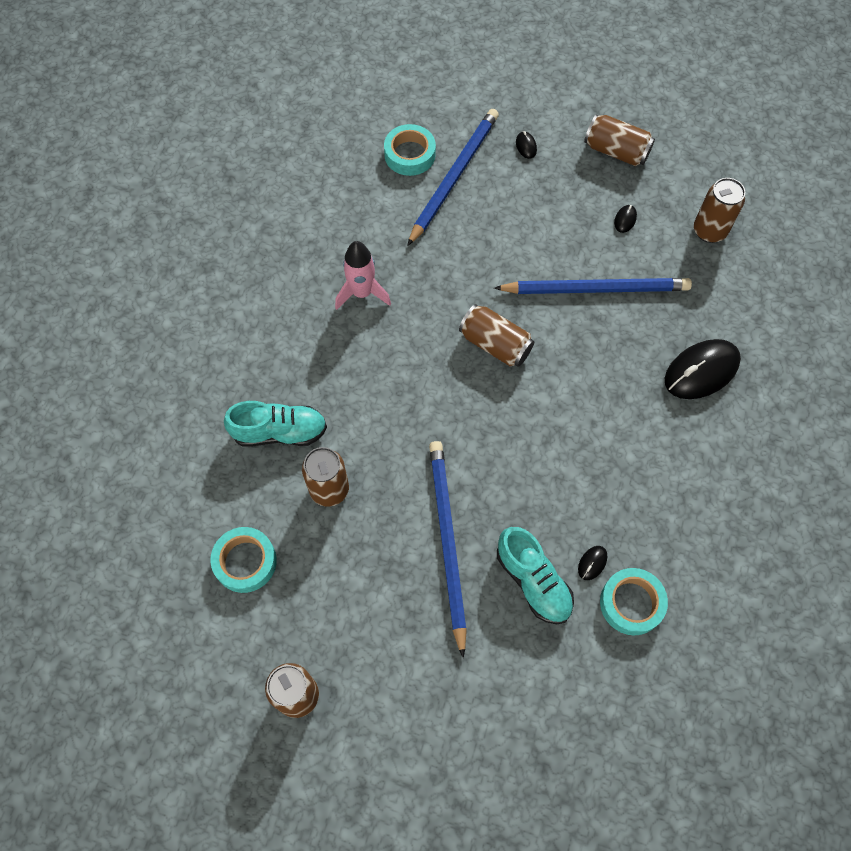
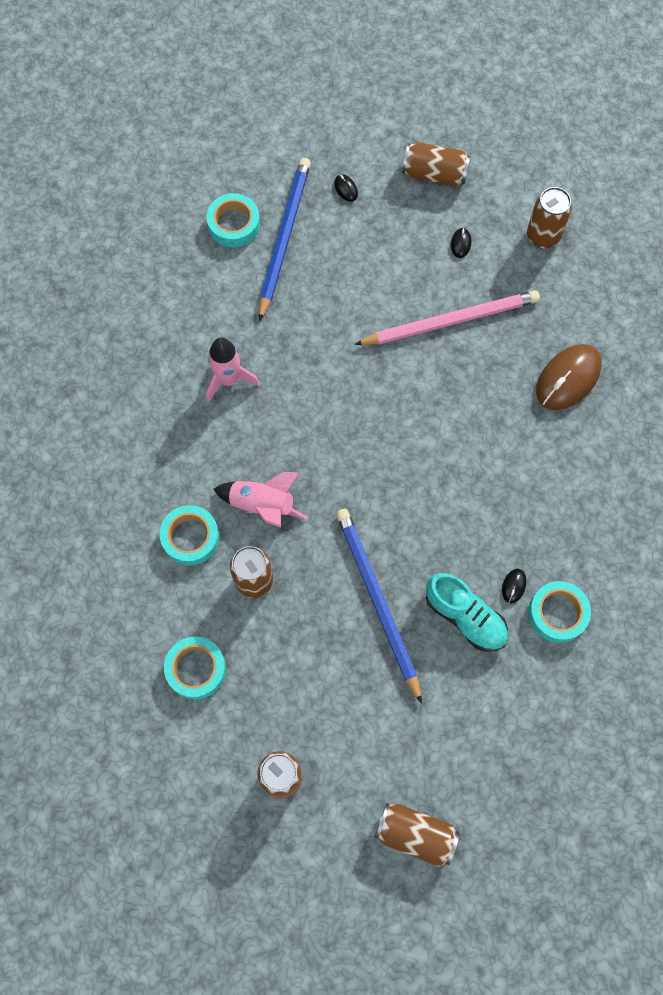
camera: 15 degrees left, 5 degrees up
(280, 432) = (190, 537): turquoise shoe -> turquoise tape
(359, 419) = (262, 505): none -> pink rocket
(495, 344) = (370, 400): brown can -> brown can (415, 834)
(596, 289) = (451, 321): blue pencil -> pink pencil
(701, 371) = (568, 378): black mouse -> brown mouse

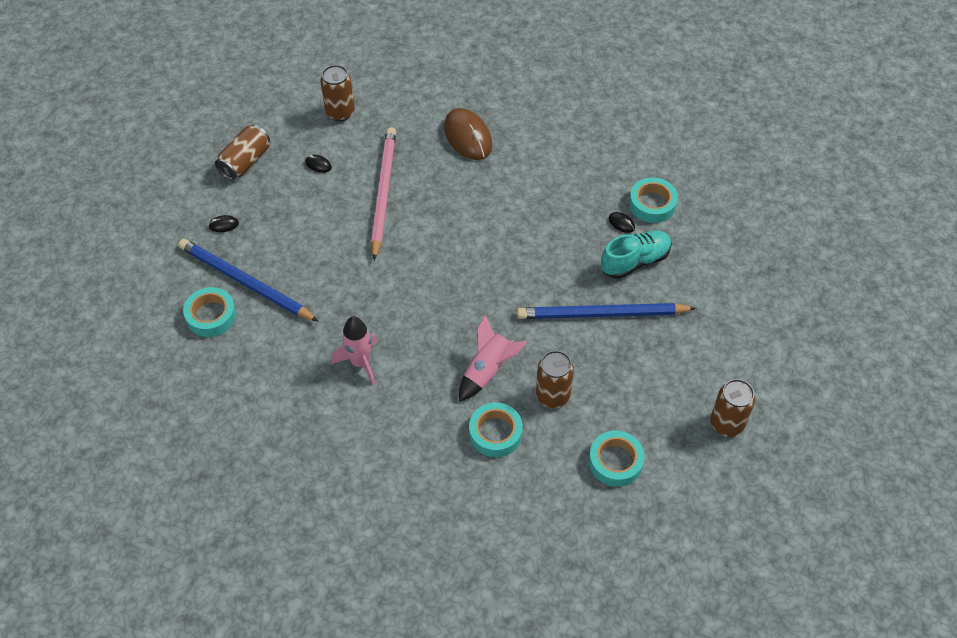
camera: 70 degrees left, 15 degrees down
(415, 834) = (796, 346): brown can -> none

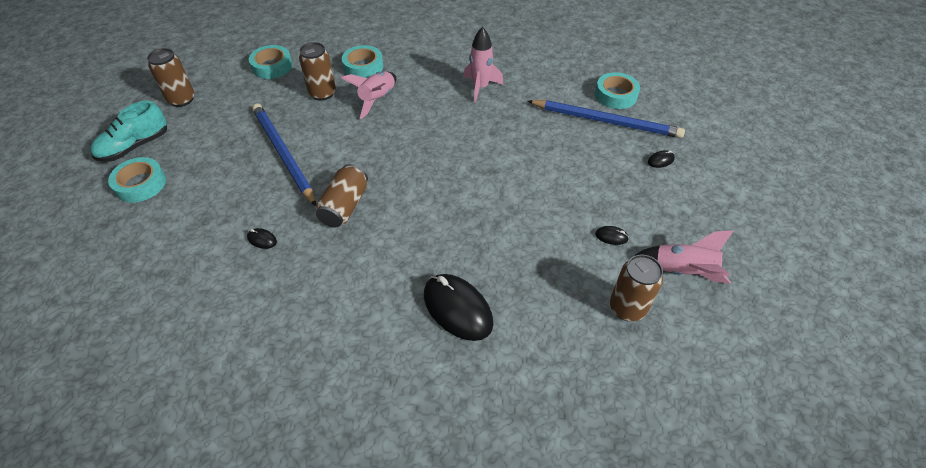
camera: 165 degrees right, 5 degrees down
(245, 162) = (689, 224): brown can -> brown can (344, 206)
(280, 128) = (682, 271): none -> pink rocket
(383, 192) = (526, 221): pink pencil -> none
(468, 137) = (457, 309): brown mouse -> black mouse
(601, 314) = (283, 154): blue pencil -> blue pencil turned 105 degrees counterclockwise
(635, 261) = (249, 204): turquoise shoe -> turquoise shoe (135, 146)
(652, 204) = (225, 269): turquoise tape -> turquoise tape (140, 184)

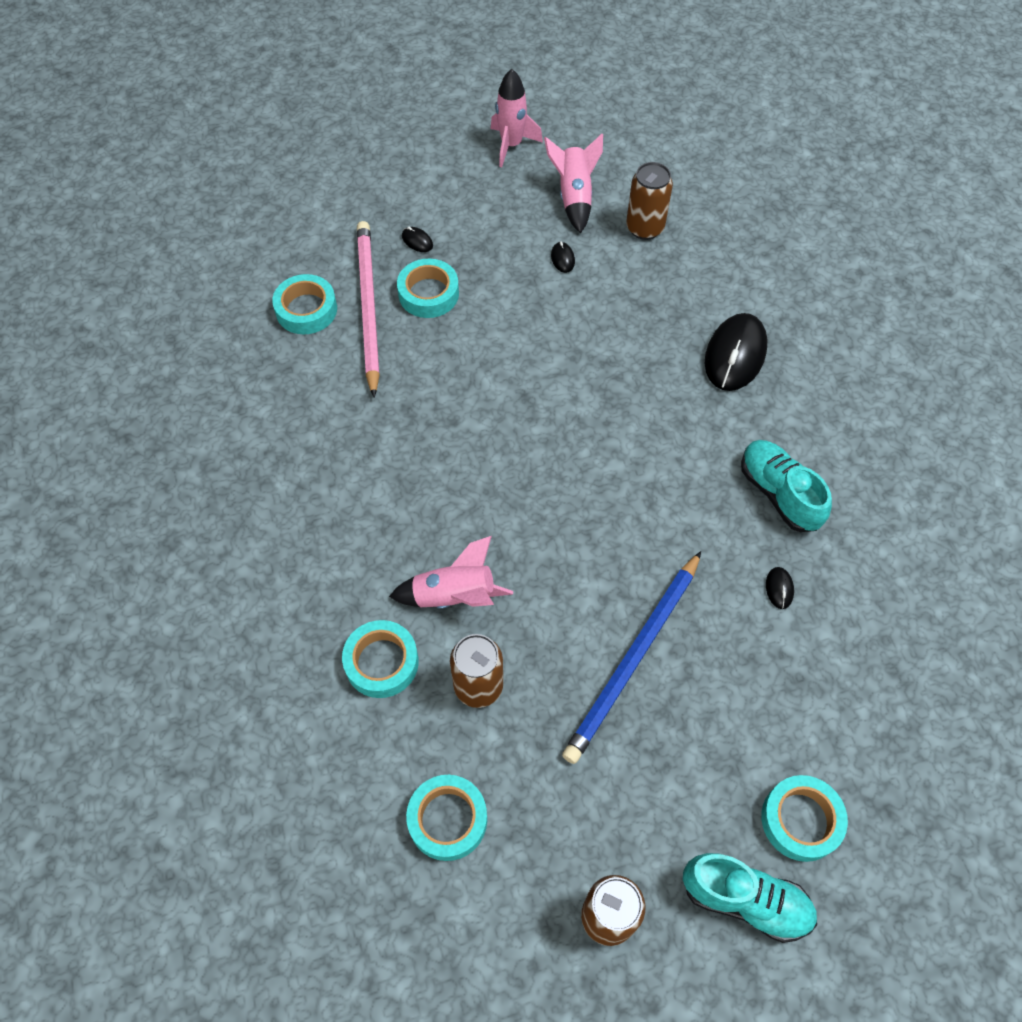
camera: 115 degrees left, 10 degrees up
(324, 275) = (779, 493): none -> turquoise shoe
(344, 206) = (675, 526): brown can -> none
(480, 87) = (361, 471): pink rocket -> pink rocket (511, 145)
(606, 121) = (368, 307): blue pencil -> pink pencil
(606, 152) = (428, 294): none -> turquoise tape

